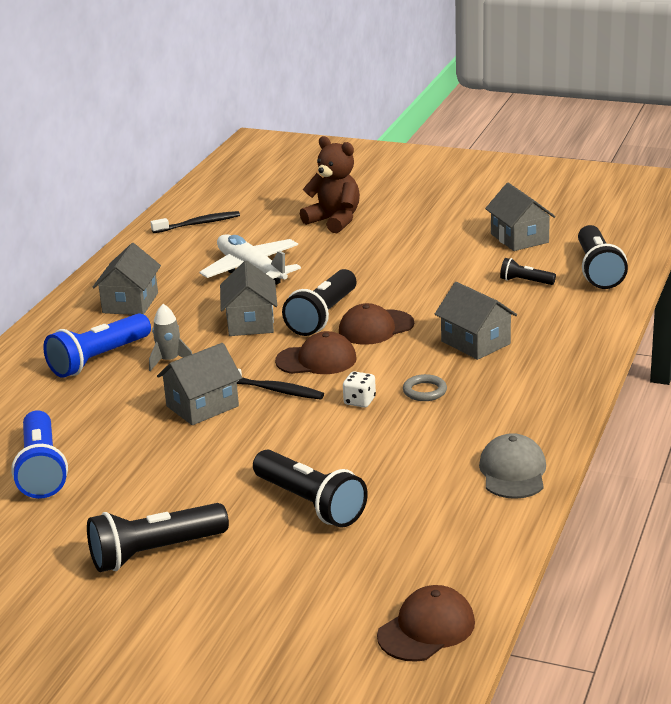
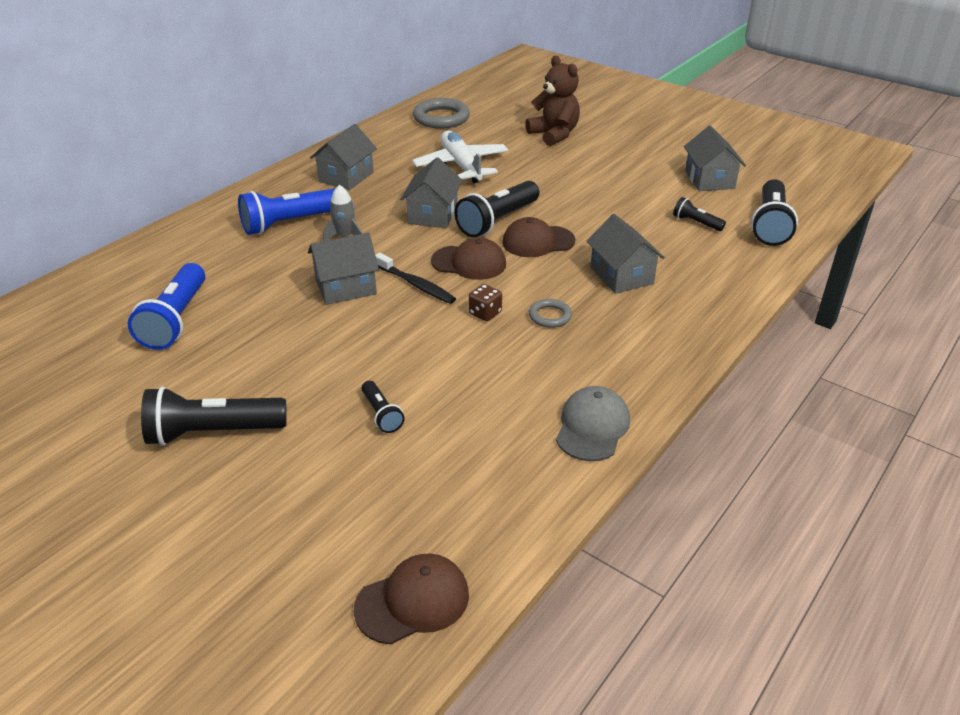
camera: 15 degrees right, 10 degrees up
(198, 224) = (441, 118): black toothbrush -> grey ring
(311, 503) = (382, 414): black flashlight -> black flashlight, size x0.52
(359, 401) = (485, 313): white dice -> brown dice

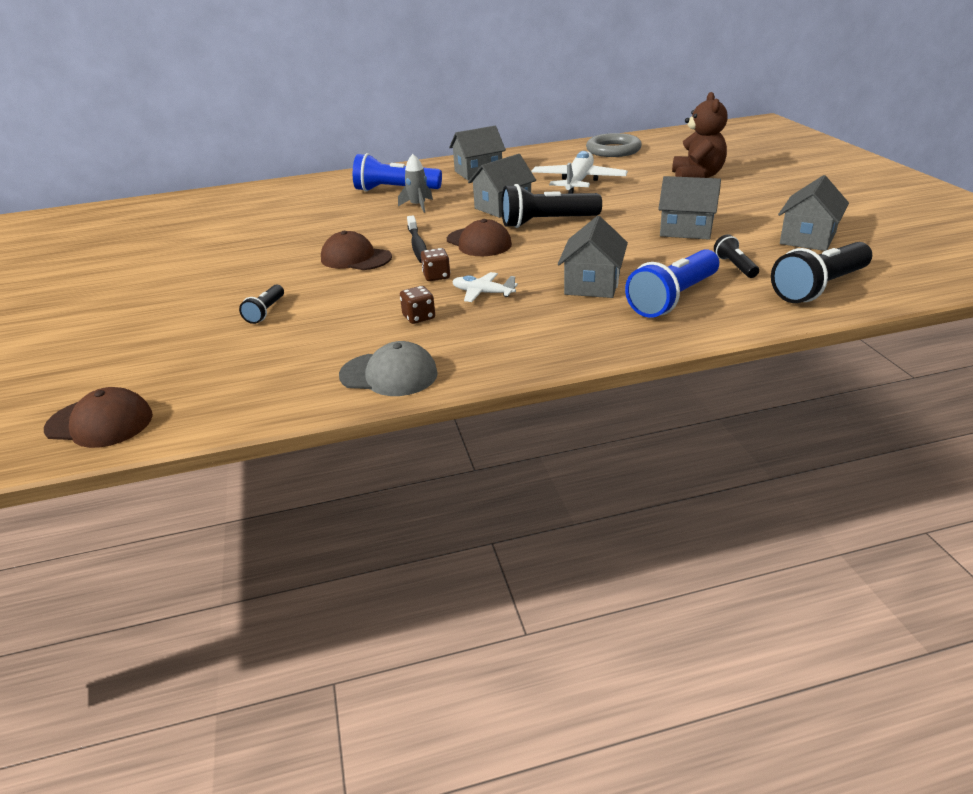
camera: 40 degrees right, 5 degrees down
(176, 320) = (244, 224): blue flashlight -> blue flashlight (673, 299)
(213, 433) = (163, 287): black flashlight -> none
(346, 287) = (369, 234): grey house -> grey house (686, 230)
(533, 361) = (419, 317): none -> brown dice
(538, 241) = (557, 243): brown cap -> brown cap (356, 258)
(550, 316) = (482, 293): grey ring -> white plane
(592, 427) = (389, 375): grey cap -> grey cap turned 45 degrees clockwise

